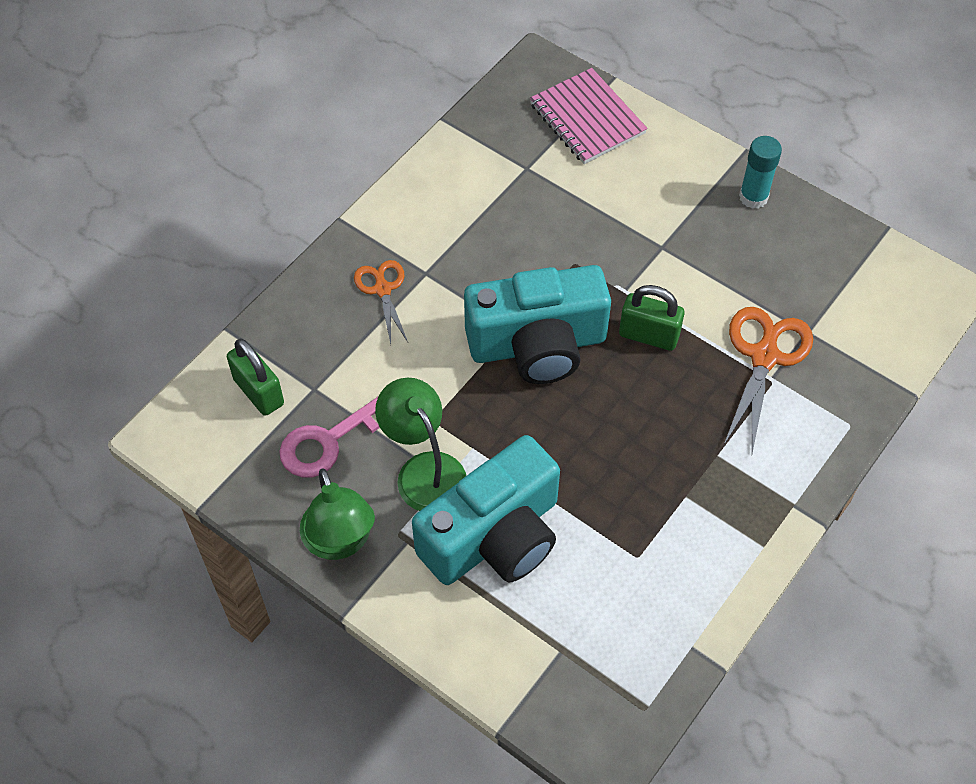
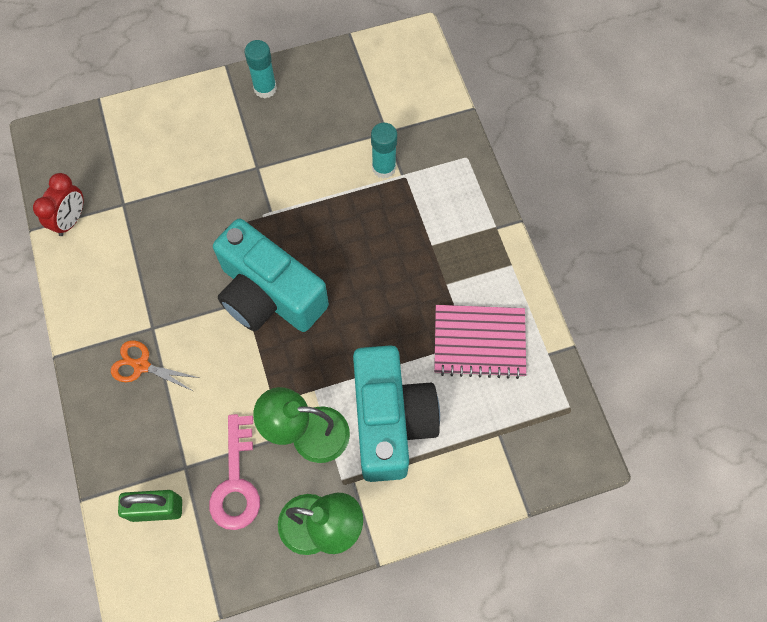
camera: 55 degrees left, 10 degrees up
(476, 140) = (71, 220): none -> red clock
(538, 345) = (269, 295): turquoise camera -> turquoise camera turned 105 degrees clockwise
(587, 119) = (117, 139): pink notebook -> pink notebook (479, 342)
(648, 335) = (316, 223): green padlock -> none
(764, 356) = (384, 168): orange scissors -> turquoise glue stick

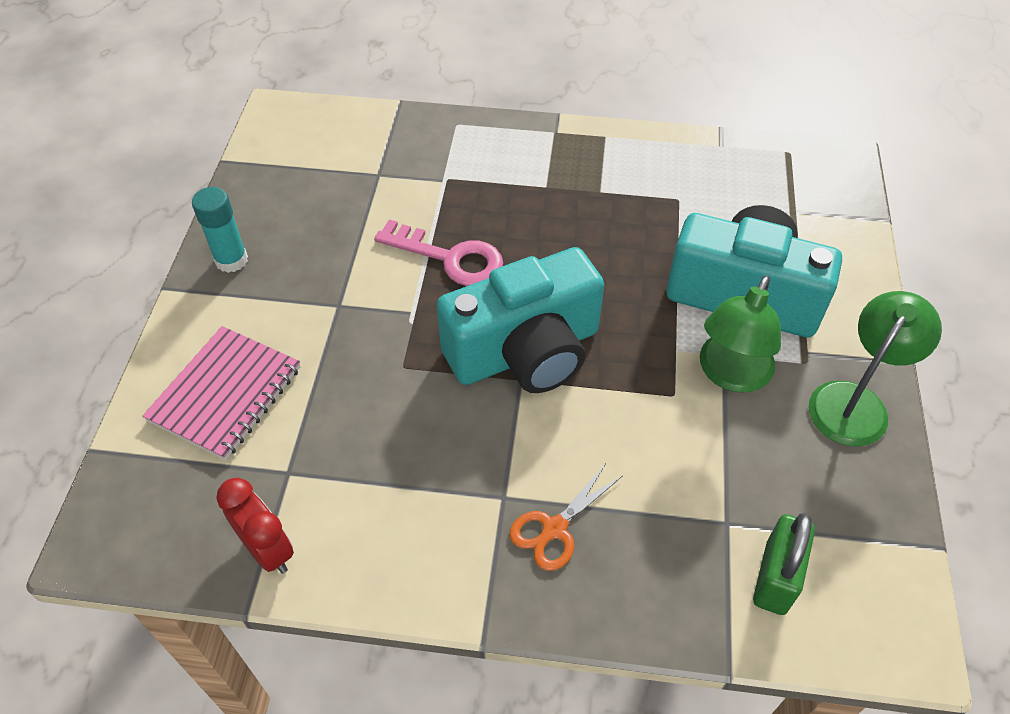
camera: 65 degrees left, 15 degrees down
(236, 482) = (768, 470): pink key -> pink key (450, 258)
(384, 168) = (423, 192): turquoise glue stick -> none
(479, 342) = (683, 190): pink notebook -> pink notebook (226, 394)

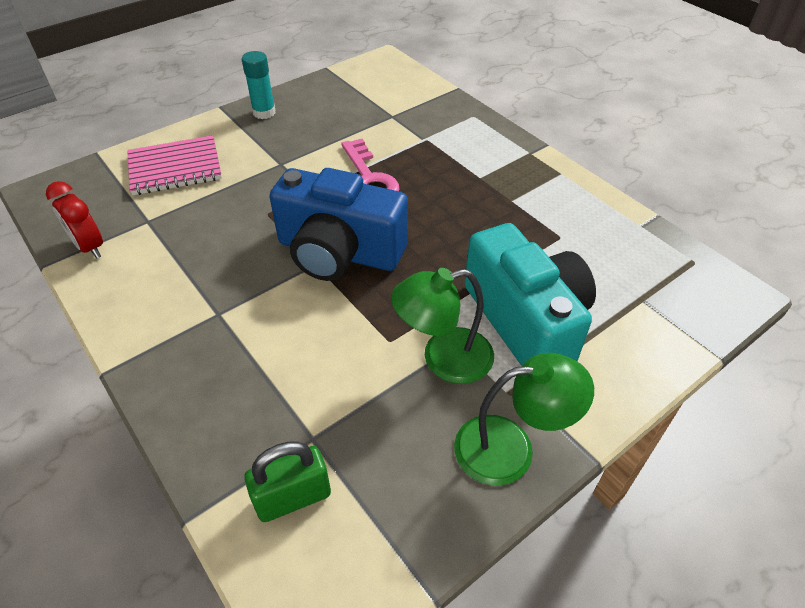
camera: 45 degrees right, 5 degrees down
(268, 550) = (90, 247): red clock -> red clock turned 135 degrees clockwise
(525, 352) = (339, 252): turquoise camera -> blue camera
(554, 529) = (217, 352): orange scissors -> none

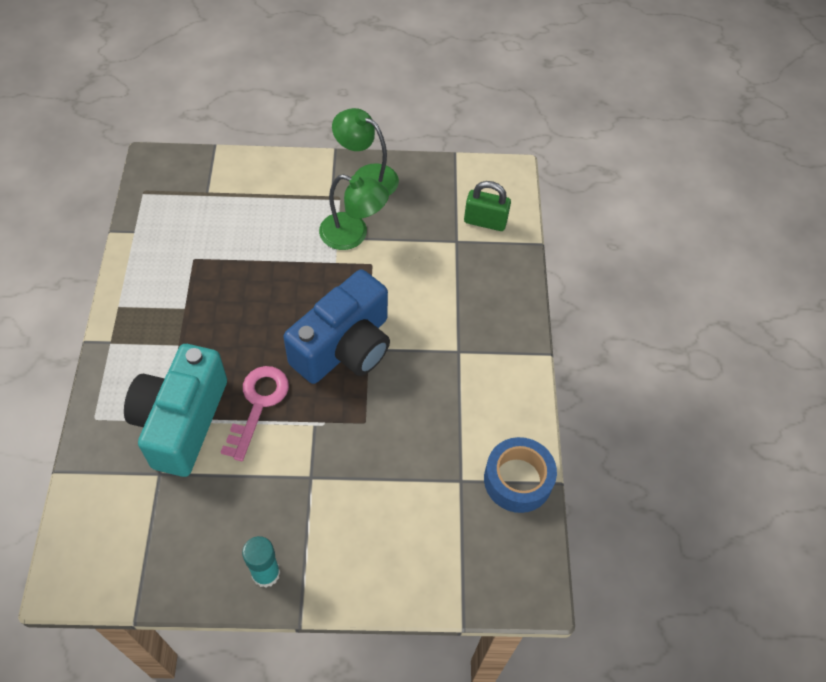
camera: 145 degrees left, 10 degrees up
(90, 247) = (518, 480): red clock -> blue tape
(175, 168) = (402, 540): pink notebook -> none
(339, 252) = (345, 347): blue camera -> blue camera turned 75 degrees clockwise
(526, 321) = (284, 224): turquoise camera -> turquoise camera (181, 421)

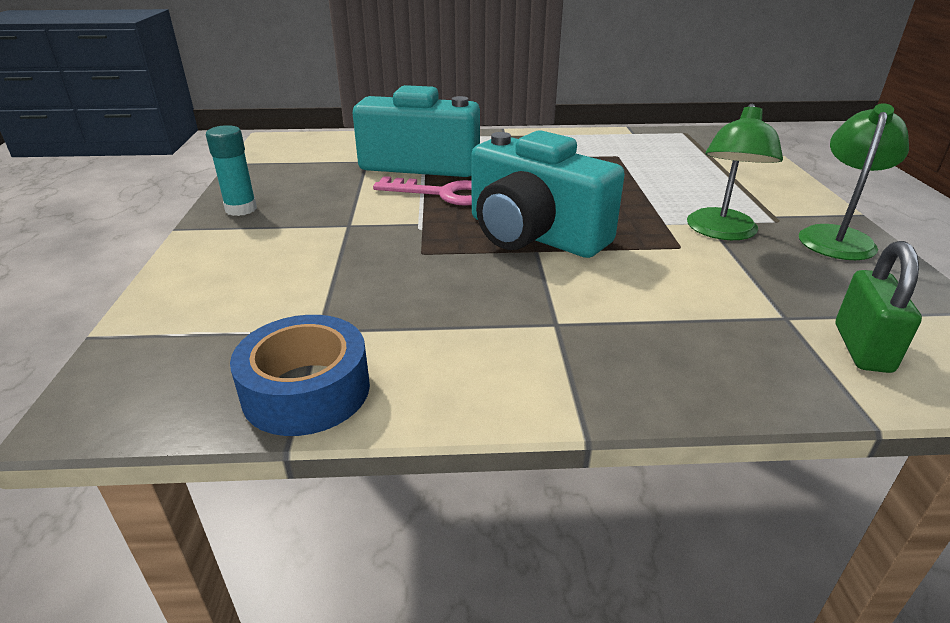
camera: 90 degrees right, 25 degrees down
(345, 347) = (533, 235): blue camera -> turquoise camera

